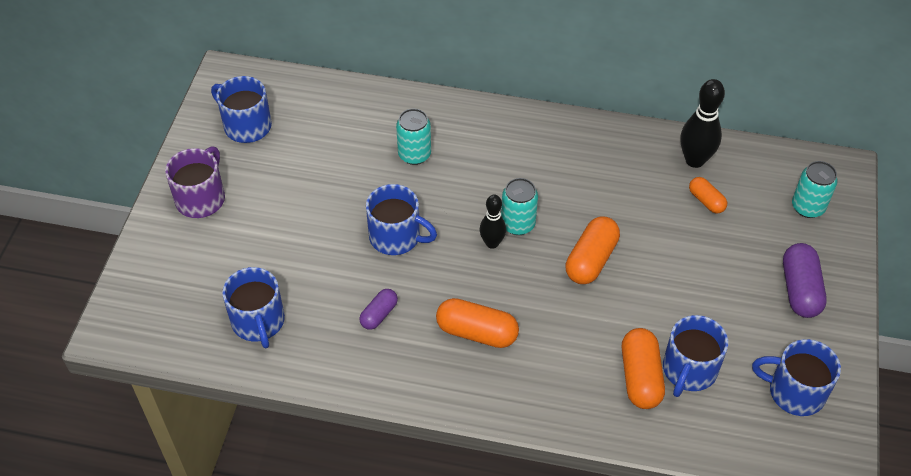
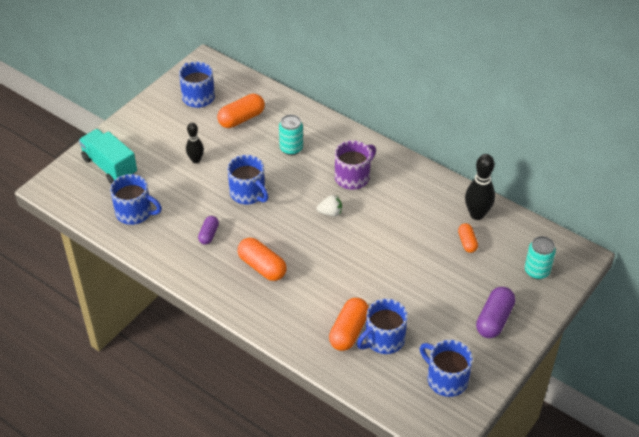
camera: 25 degrees right, 5 degrees down
(182, 268) = (110, 166): none -> turquoise truck
(201, 198) = (145, 130): purple mug -> purple mug (353, 177)
(258, 322) = (135, 212): blue mug -> blue mug turned 75 degrees counterclockwise
(379, 314) = (209, 234): purple capsule -> purple capsule turned 45 degrees counterclockwise
(492, 243) = (306, 218): black bowling pin -> black bowling pin (196, 160)
(518, 224) = (330, 213): turquoise can -> white strawberry
(591, 260) = (364, 251): orange capsule -> orange capsule (241, 119)

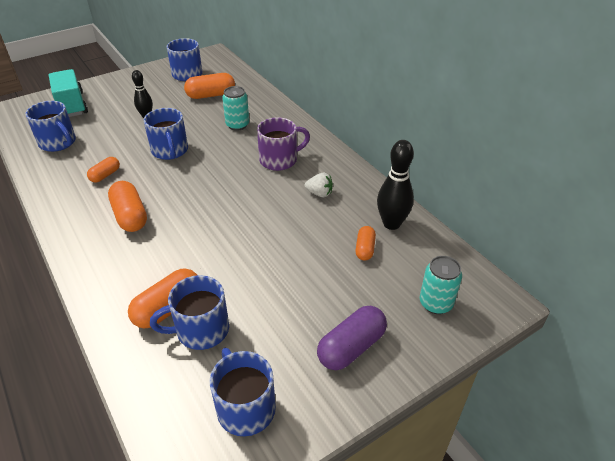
camera: 20 degrees right, 5 degrees down
(209, 234) = (105, 175): purple capsule -> orange capsule
(330, 213) = (235, 185): white strawberry -> white strawberry (319, 193)

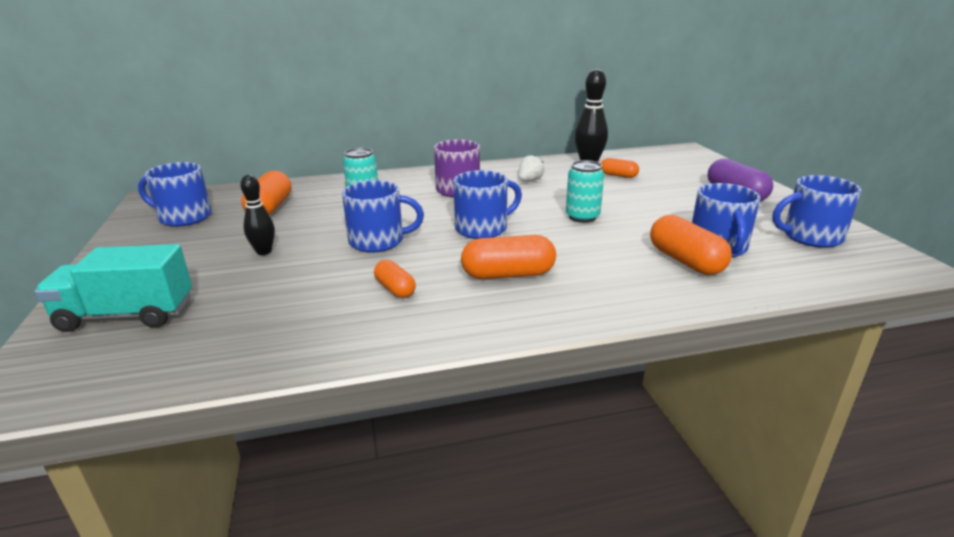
camera: 70 degrees left, 15 degrees down
(58, 143) = (248, 330): blue mug -> blue mug (483, 228)
(435, 303) = (687, 165): turquoise can -> turquoise can (582, 217)

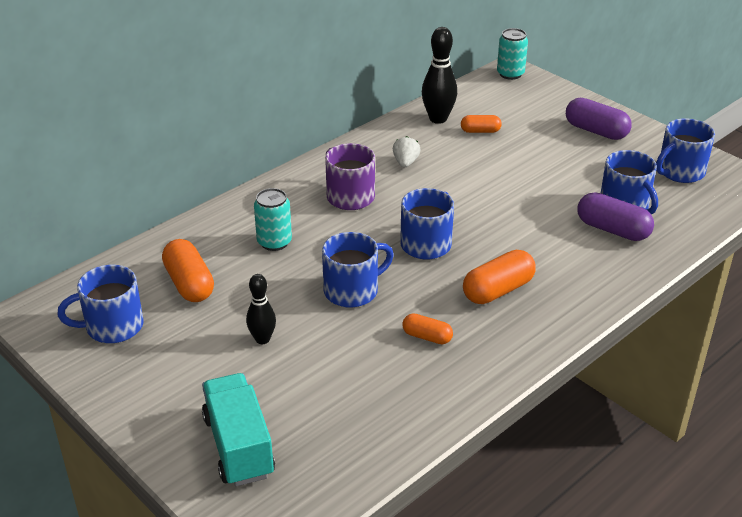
camera: 30 degrees left, 10 degrees up
(127, 315) = (239, 446): turquoise truck -> turquoise truck turned 105 degrees clockwise
(582, 217) = (496, 201): turquoise can -> turquoise can (510, 74)
(685, 261) = (612, 230): orange capsule -> purple capsule

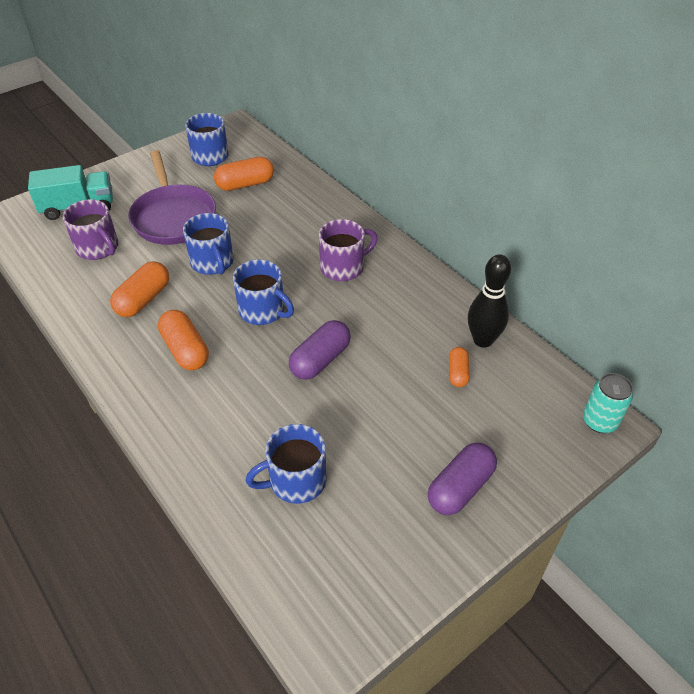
camera: 95 degrees right, 10 degrees up
(262, 339) = (173, 217): black bowling pin -> purple pan
(274, 242) = (285, 223): turquoise can -> none
(334, 400) = (98, 248): none -> purple mug
(405, 163) = (396, 308): white strawberry -> none
(427, 337) = (143, 299): orange capsule -> orange capsule, size x1.69
(612, 230) = (254, 458): purple capsule -> purple capsule (320, 360)
(680, 172) = (360, 562): blue mug -> none

